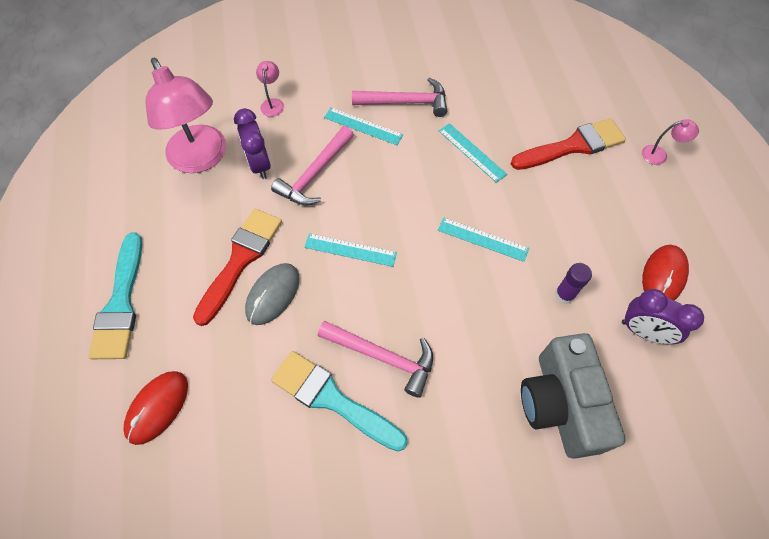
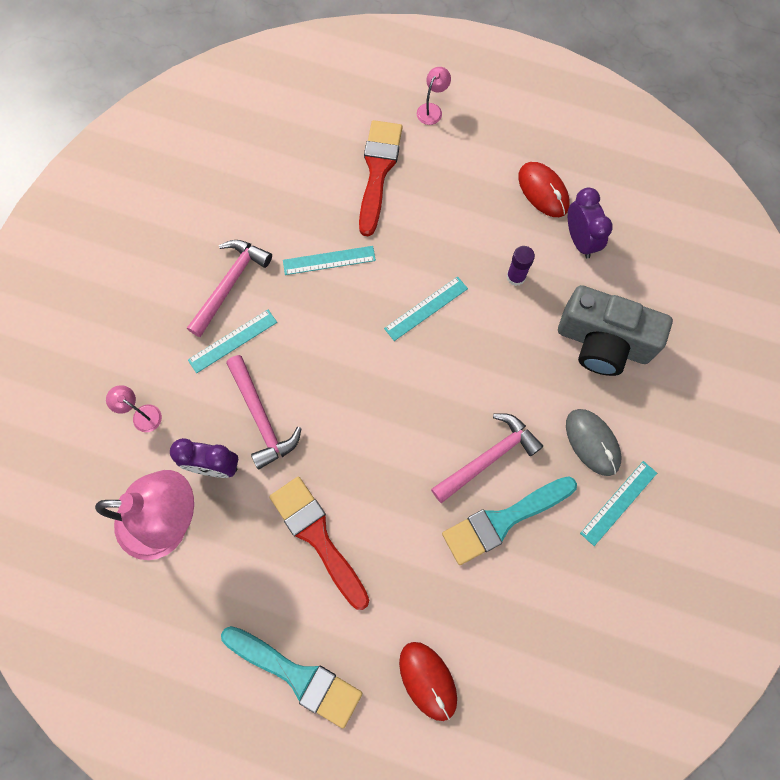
camera: 60 degrees left, 10 degrees up
(273, 294) = (373, 523): grey mouse -> grey mouse (592, 442)
(350, 250) = (368, 429): turquoise ruler -> turquoise ruler (619, 503)
(643, 331) = (580, 240): purple clock -> purple clock turned 75 degrees counterclockwise

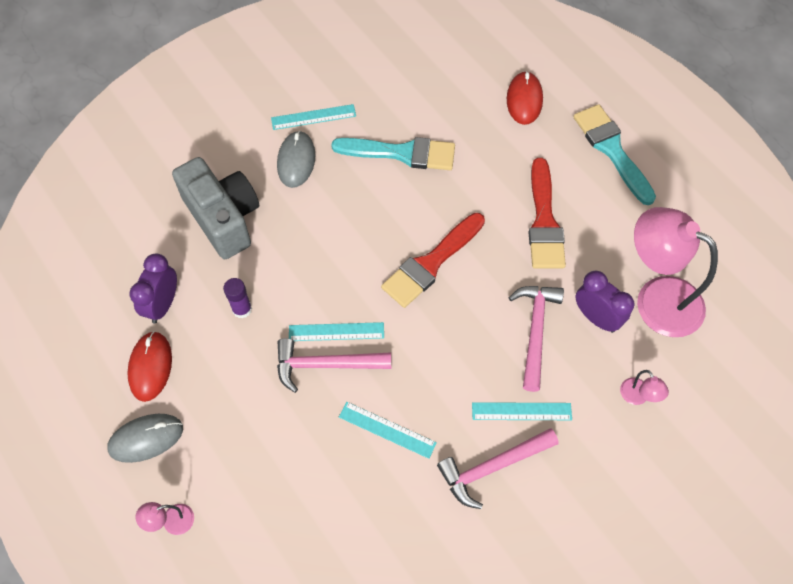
camera: 145 degrees left, 10 degrees down
(378, 171) = (276, 490): red brush -> red brush (431, 263)
(488, 457) = (379, 196): pink hammer -> pink hammer (326, 365)
(498, 145) = (146, 438): none -> grey mouse

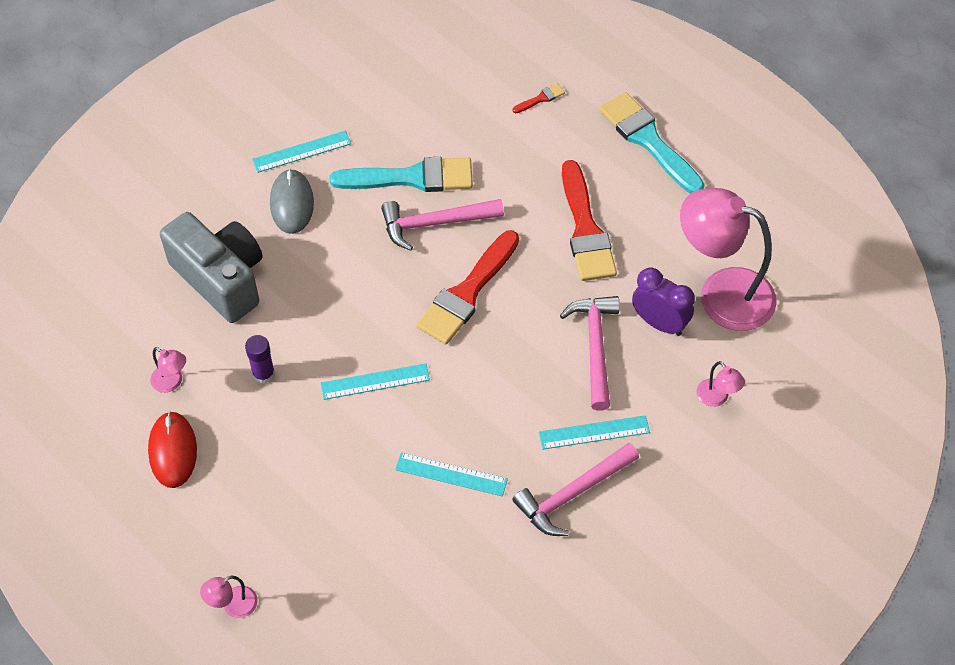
camera: 10 degrees left, 5 degrees down
(146, 438) = (185, 526): grey mouse -> none
(163, 304) = (172, 382): purple clock -> pink lamp
(326, 365) = (370, 418): pink hammer -> pink hammer (435, 223)
(524, 100) = (541, 98): red mouse -> red brush

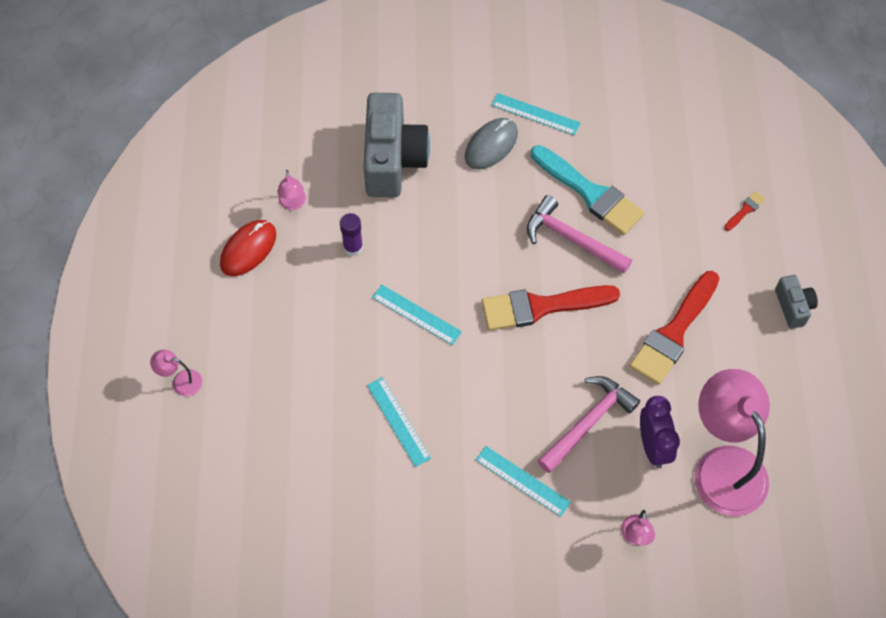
camera: 45 degrees right, 5 degrees up
(541, 98) = (745, 210): red brush -> red brush turned 60 degrees counterclockwise
(573, 494) = (462, 509): pink hammer -> none
(648, 141) = (793, 307): turquoise brush -> grey camera

